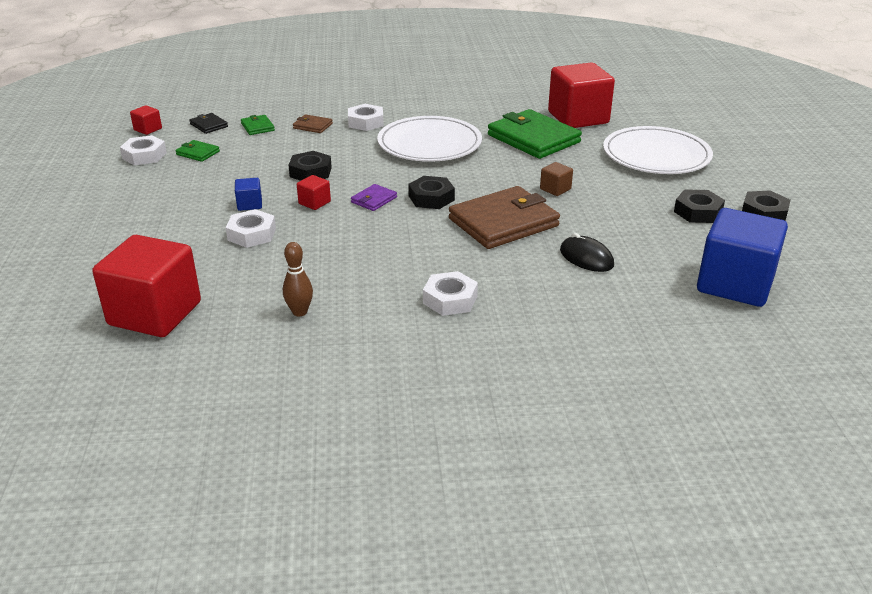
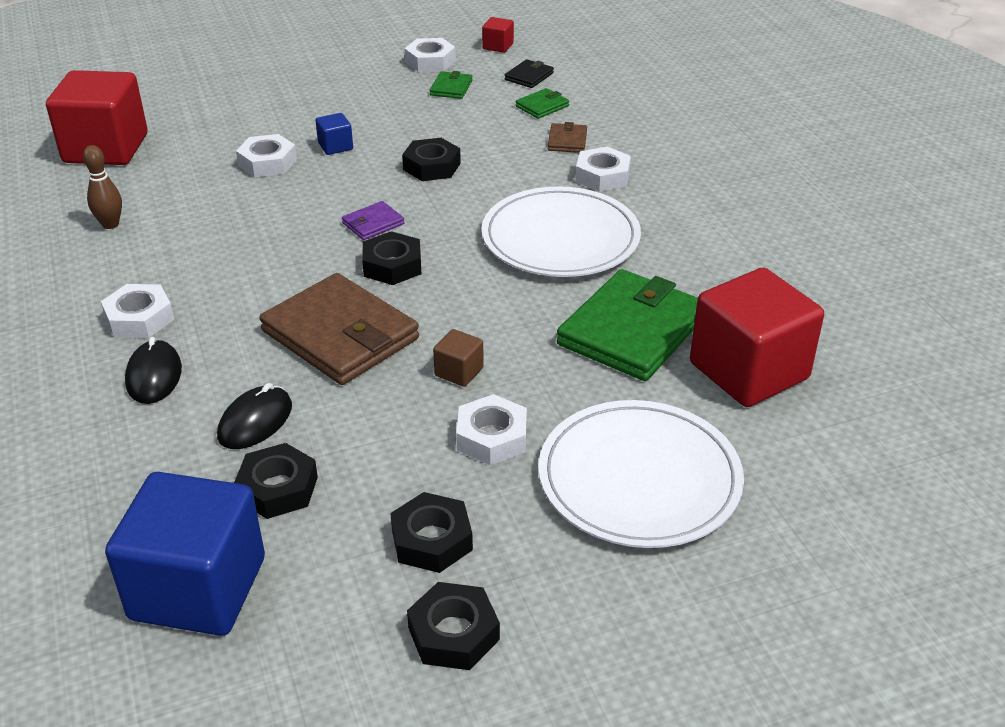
camera: 75 degrees right, 5 degrees up
(314, 203) = (352, 185): red cube -> none
(374, 200) = (373, 224): purple wallet -> purple wallet turned 60 degrees counterclockwise
(525, 295) = (154, 376): none -> black mouse
(617, 187) = (492, 437): none -> white nut
(651, 254) = (278, 488): none -> black nut

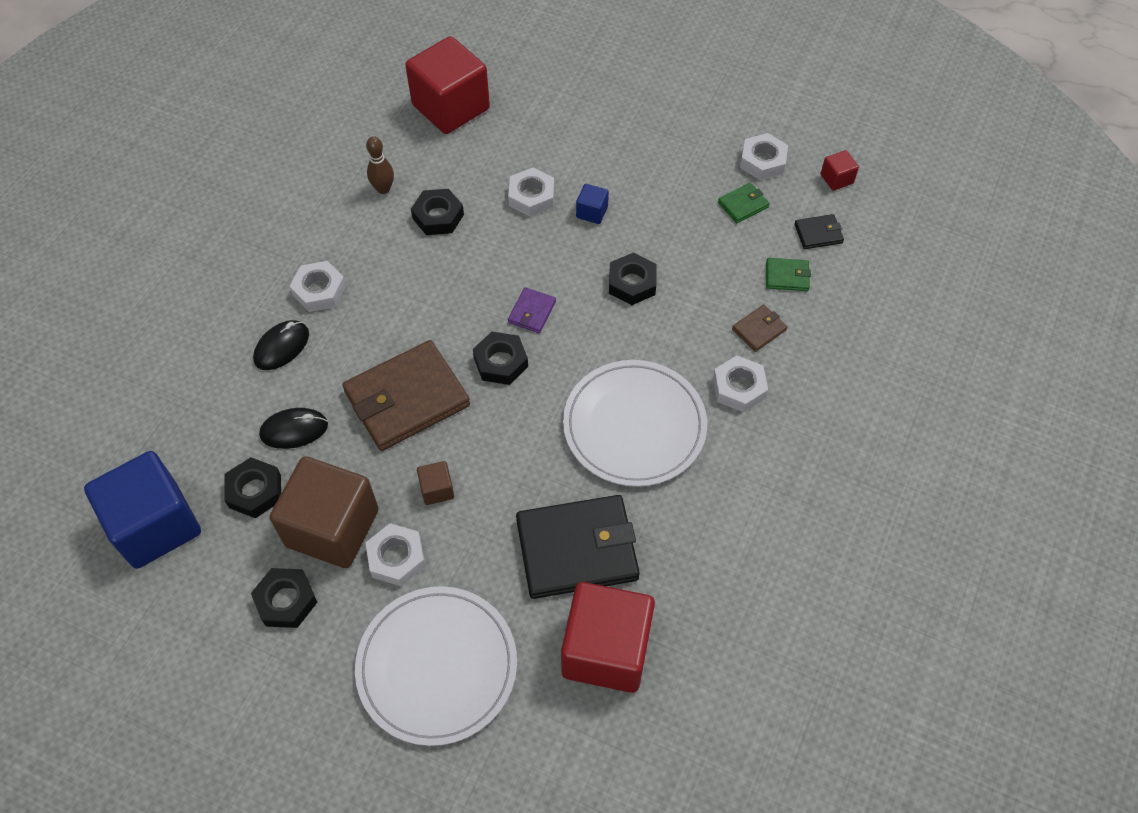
camera: 45 degrees right, 20 degrees up
(340, 335) = (407, 399): brown wallet -> brown wallet turned 60 degrees clockwise
(373, 224) = (532, 312): purple wallet -> purple wallet turned 75 degrees counterclockwise
(399, 459) = (332, 528): none -> brown cube
(453, 633) = (229, 671): black nut -> black nut (438, 216)
(632, 331) = (577, 549): green wallet -> black wallet

